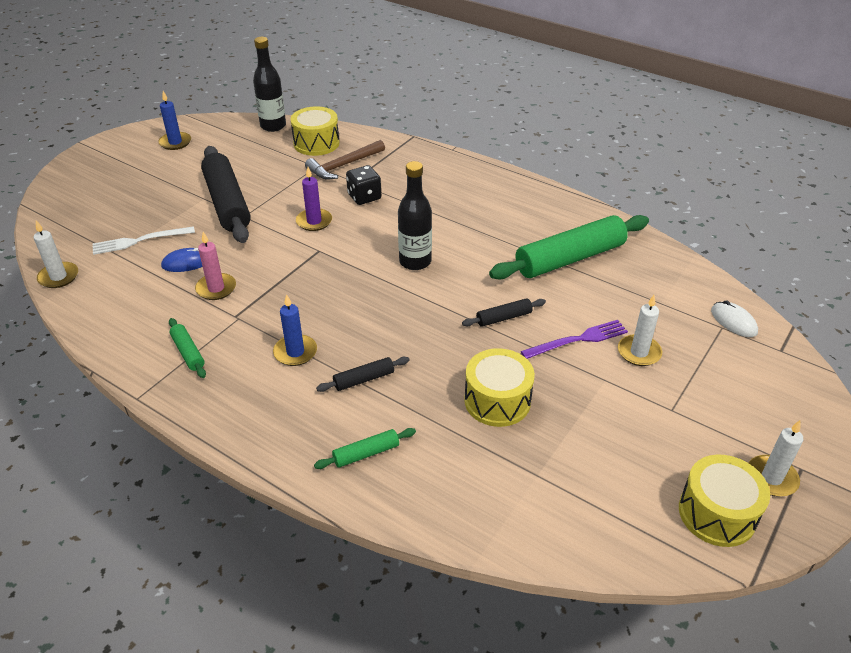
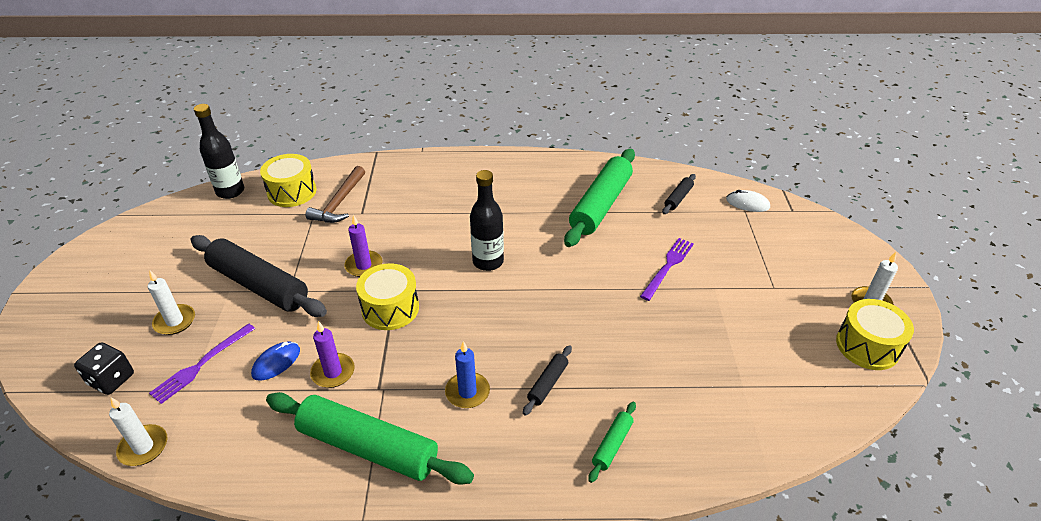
camera: 35 degrees left, 0 degrees up
(140, 241) = (201, 364): white fork -> purple fork
(175, 142) = (137, 248): blue candle -> none
(188, 352) = (368, 447): green rolling pin -> green rolling pin, size x2.24
(216, 288) = (333, 372): pink candle -> purple candle
(364, 197) = (387, 224): black dice -> black dice (111, 379)
(497, 401) = (661, 344): yellow drum -> yellow drum (390, 308)
(503, 318) = (601, 275): black rolling pin -> black rolling pin (678, 198)
(639, 352) = (714, 256): white candle -> white candle (175, 321)

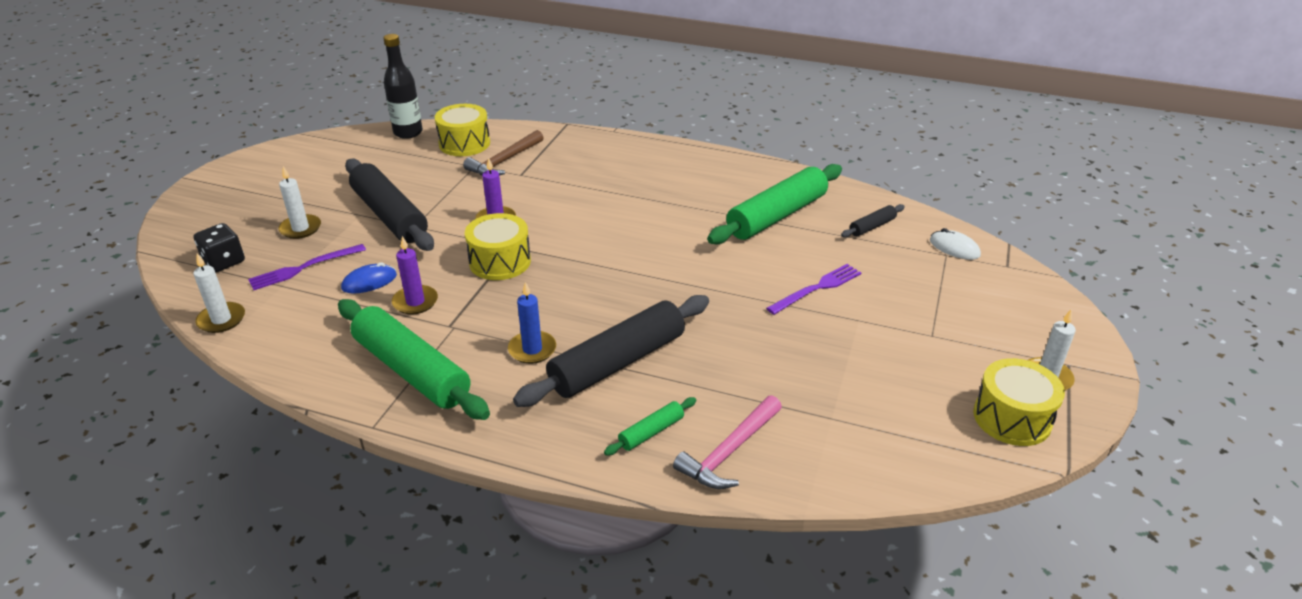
camera: 20 degrees right, 5 degrees down
(488, 262) = (622, 242): black bottle -> none
(547, 383) = (617, 362): black rolling pin -> black rolling pin, size x2.24
(684, 444) = (729, 452): none -> pink hammer

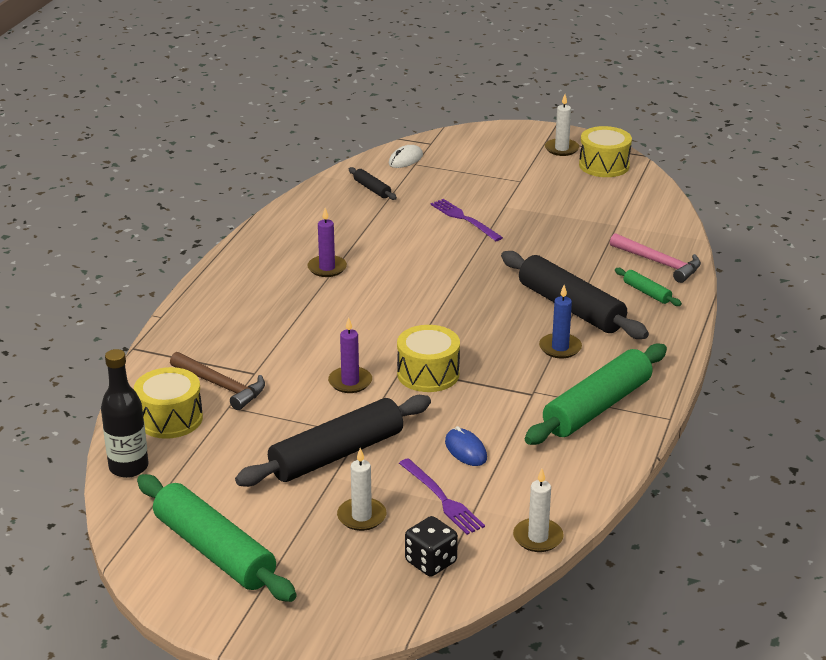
camera: 90 degrees left, 5 degrees down
(415, 302) = (497, 417): purple candle -> purple candle (327, 268)
(777, 216) = (352, 230): green rolling pin -> green rolling pin (214, 551)

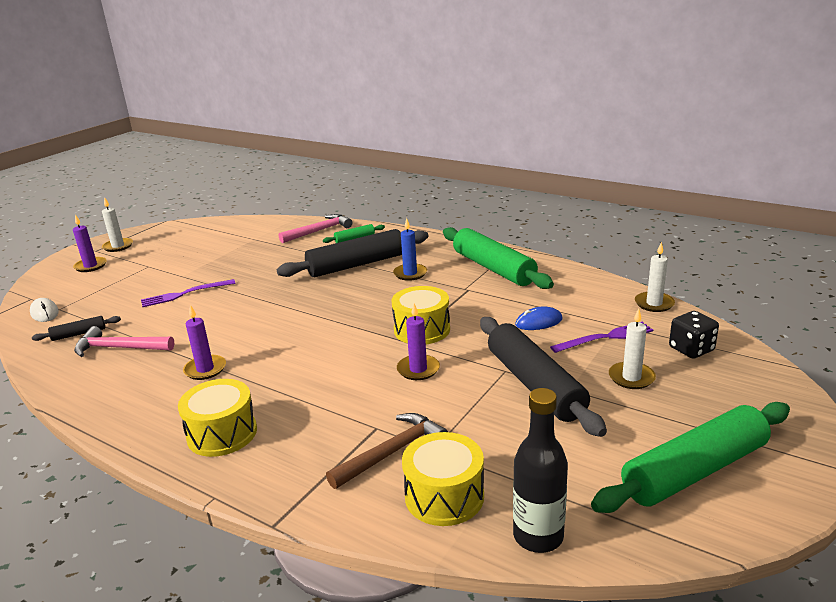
camera: 75 degrees left, 5 degrees down
(352, 216) = (119, 348): none -> pink hammer
(508, 149) = (90, 266): none -> purple candle
(604, 165) = (163, 234): yellow drum -> yellow drum (222, 433)

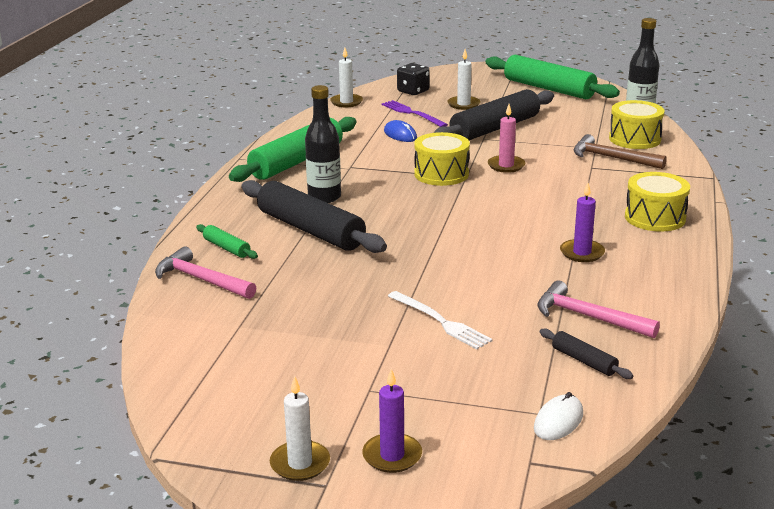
camera: 110 degrees left, 0 degrees up
(119, 348) = (588, 317): pink hammer -> pink hammer turned 135 degrees clockwise
(185, 294) = (440, 321): purple fork -> white fork
(410, 273) = (324, 197): blue candle -> black bottle
(418, 369) = (506, 166): purple candle -> pink candle

